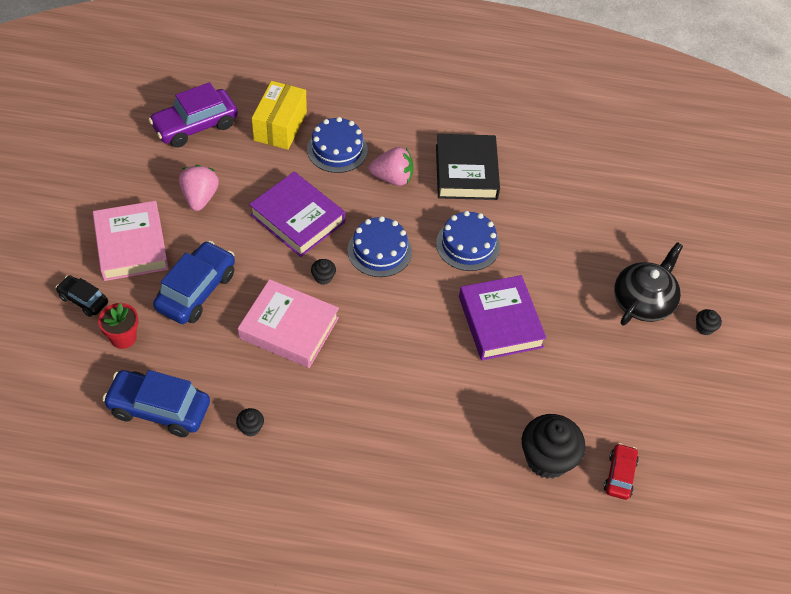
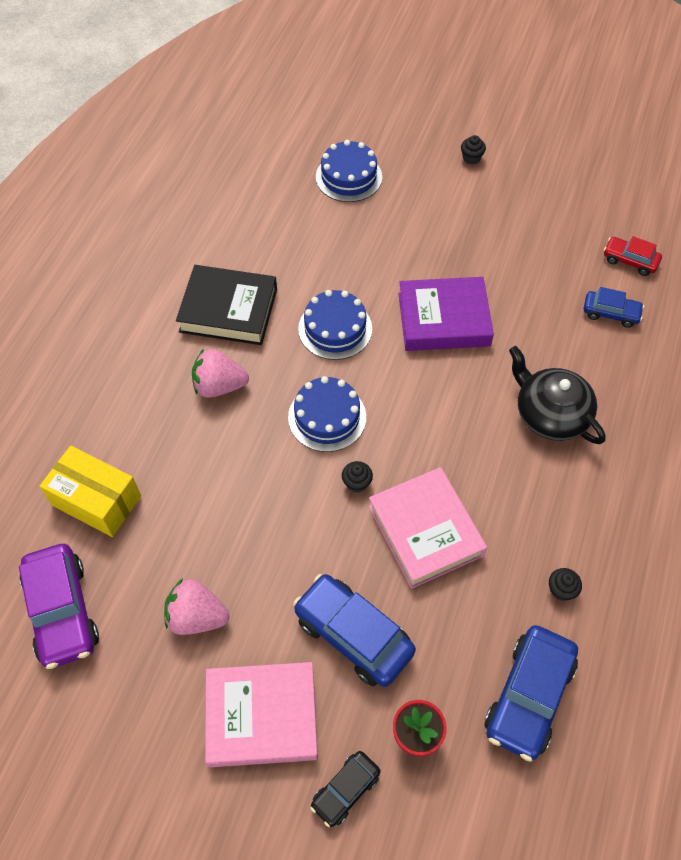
camera: 75 degrees left, 5 degrees up
(289, 328) = (425, 531): pink book -> pink book turned 60 degrees counterclockwise
(297, 218) = (259, 499): purple book -> none
(337, 149) = (157, 439): blue cake -> blue cake (349, 177)
(392, 178) = (219, 386): pink strawberry -> pink strawberry turned 105 degrees counterclockwise
(547, 459) = (610, 313): black cupcake -> blue car
(643, 301) = (433, 195): black teapot -> black teapot (550, 414)

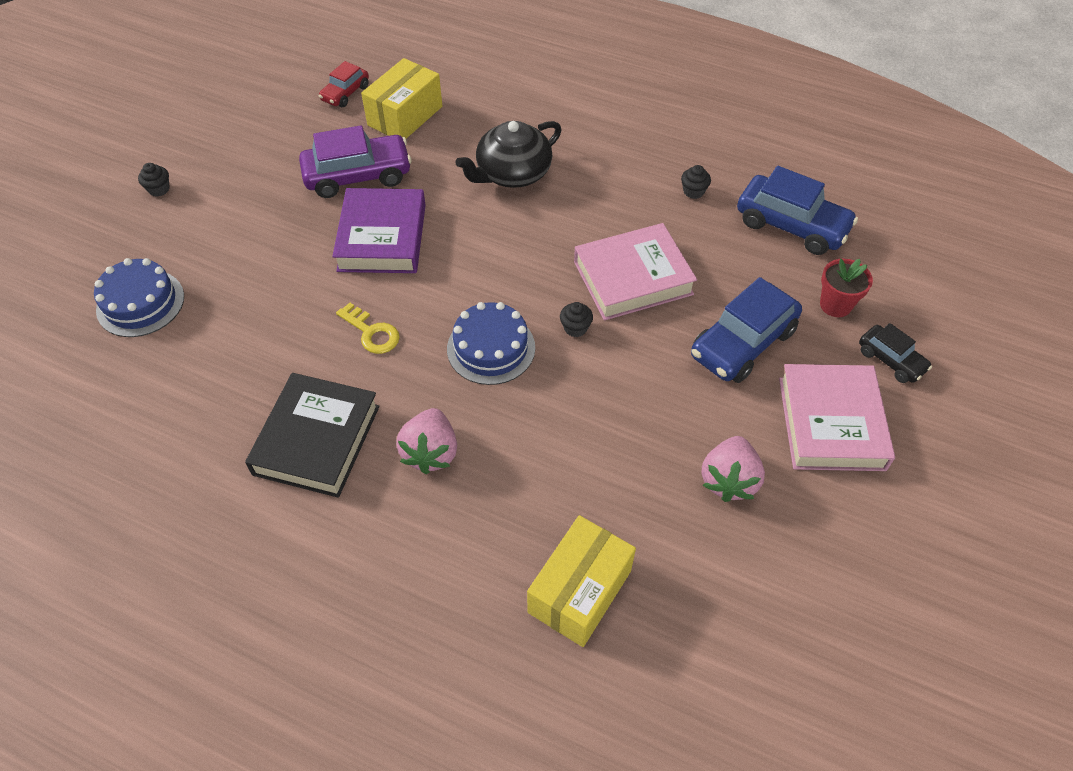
camera: 85 degrees left, 5 degrees down
(62, 611) = (727, 625): purple car -> purple car (358, 176)
(335, 329) = (372, 333): blue cake -> yellow key
(610, 313) = (405, 116): blue car -> yellow box

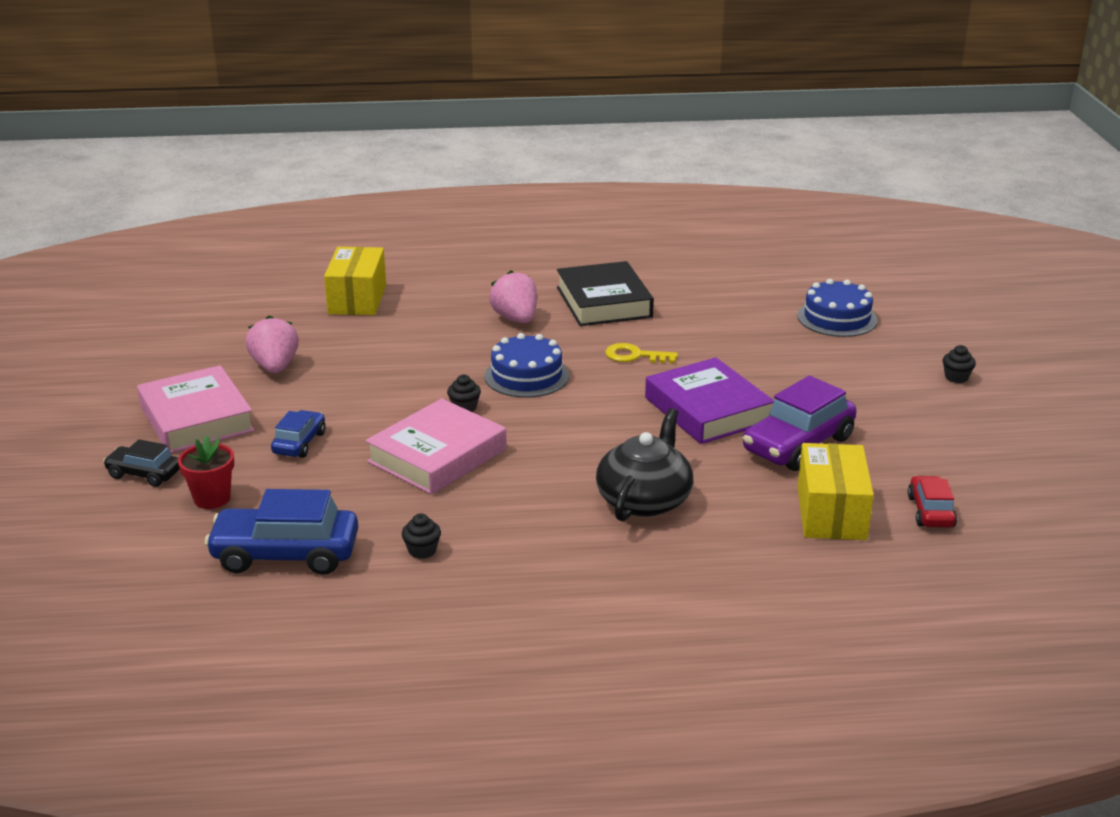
camera: 150 degrees right, 25 degrees down
(742, 343) = (299, 443): blue car -> blue car, size x0.56

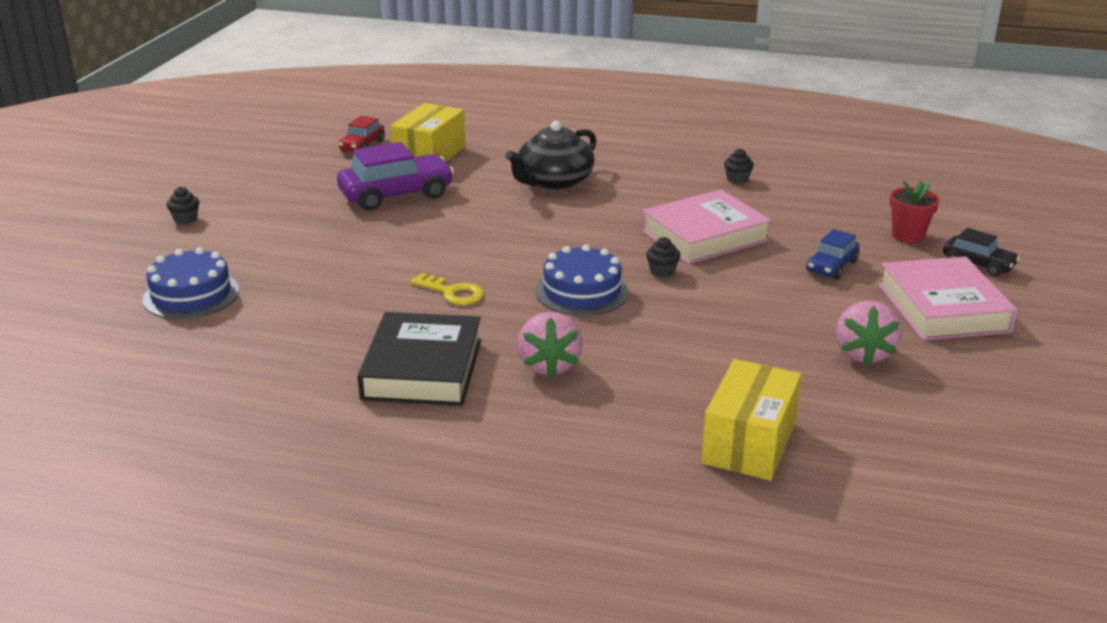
camera: 160 degrees left, 0 degrees up
(285, 554) = (841, 192): blue car -> none
(707, 410) = (438, 231): purple book -> none

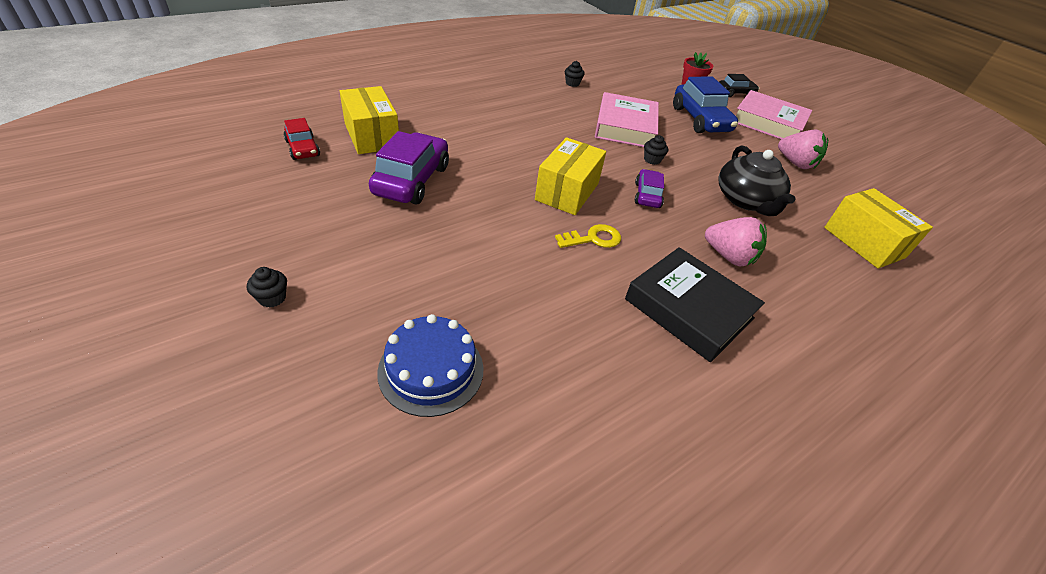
camera: 55 degrees left, 15 degrees up
(508, 255) = (567, 191): none -> yellow box
(554, 181) = (489, 124): black teapot -> black teapot (746, 200)
(582, 292) = (647, 195): blue cake -> purple car
(831, 266) = (700, 120): blue car -> blue car, size x1.79

